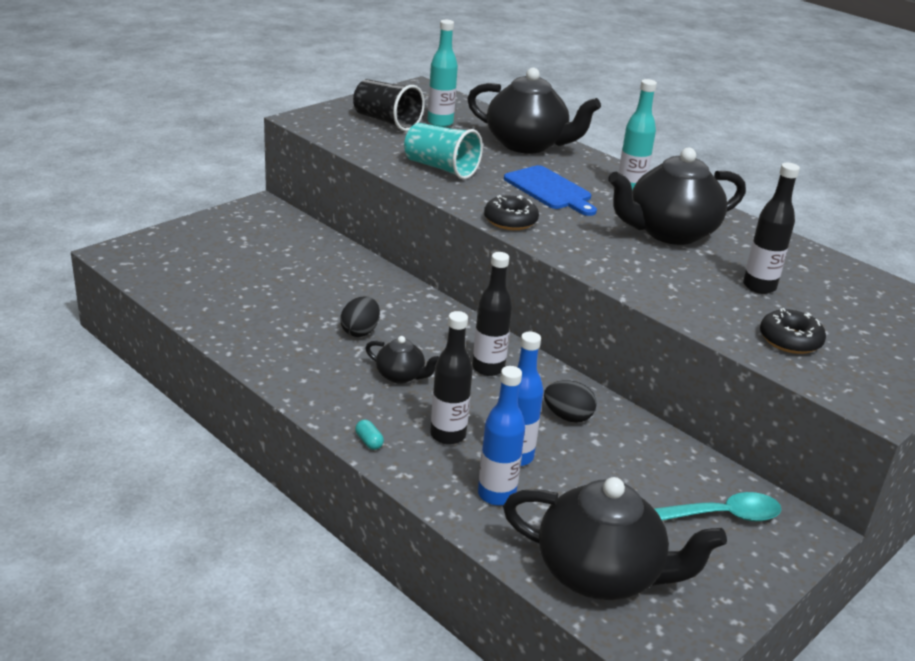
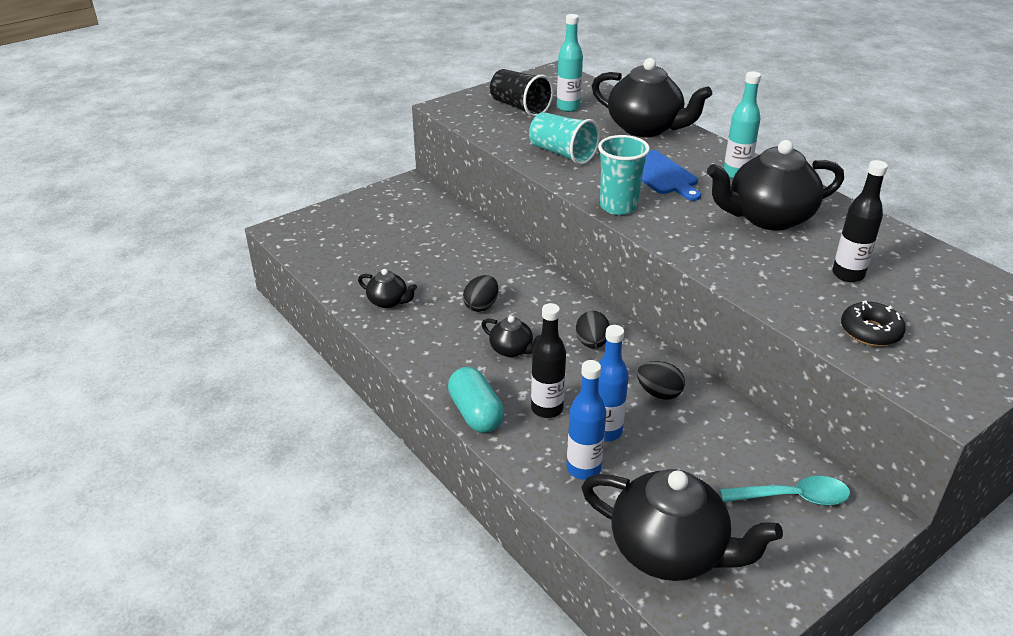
camera: 10 degrees right, 5 degrees up
(253, 328) = (388, 302): none -> black teapot
(369, 441) = (476, 413): turquoise capsule -> turquoise capsule, size x2.35
(488, 368) = (592, 343): black bottle -> black egg
(510, 221) = (618, 206): black donut -> turquoise cup

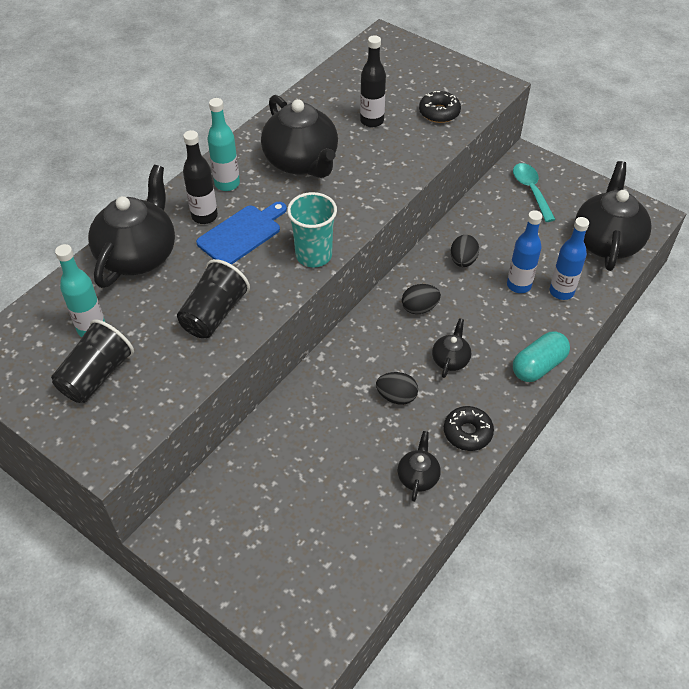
camera: 105 degrees left, 15 degrees up
(417, 341) = (467, 432): none -> black donut
(547, 409) = (511, 323): black bottle -> black bottle (204, 216)
(562, 153) = (214, 314): turquoise cup -> black cup

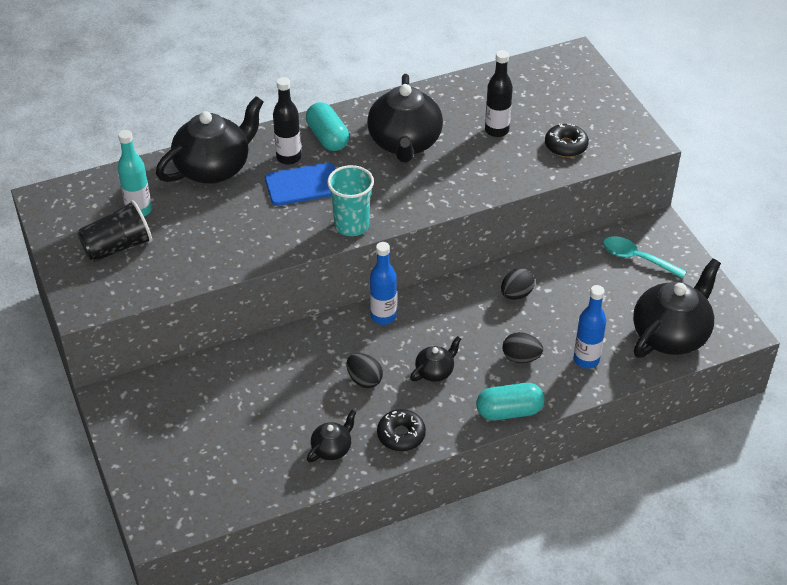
camera: 30 degrees right, 5 degrees down
(214, 314) = (237, 238): black cup -> none
(227, 184) = (327, 137): turquoise bottle -> turquoise capsule
(419, 308) = (443, 317): black egg -> black egg (521, 357)
(519, 285) = (550, 337): blue bottle -> blue bottle (383, 316)
(531, 190) = (637, 258): turquoise spoon -> turquoise spoon turned 75 degrees counterclockwise

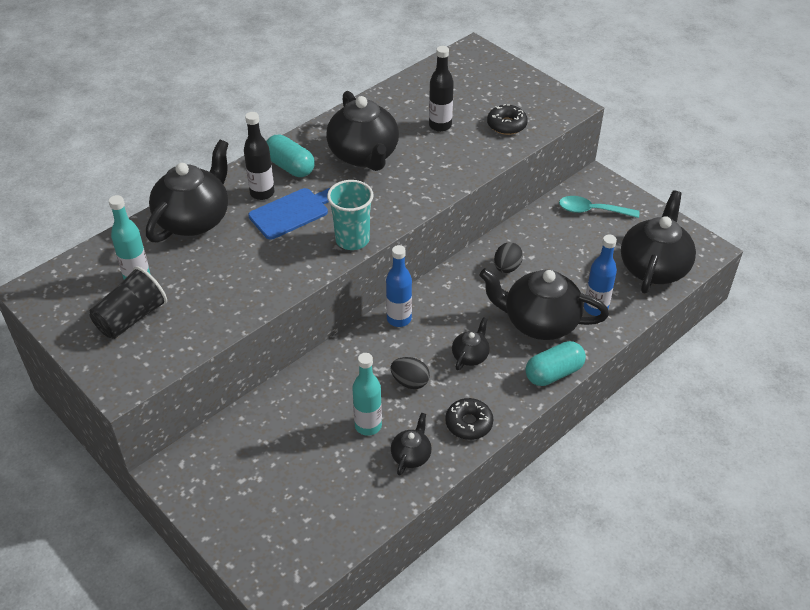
camera: 20 degrees left, 0 degrees up
(305, 409) = (368, 425): none -> turquoise bottle
(521, 357) = (539, 322): black egg -> black teapot

